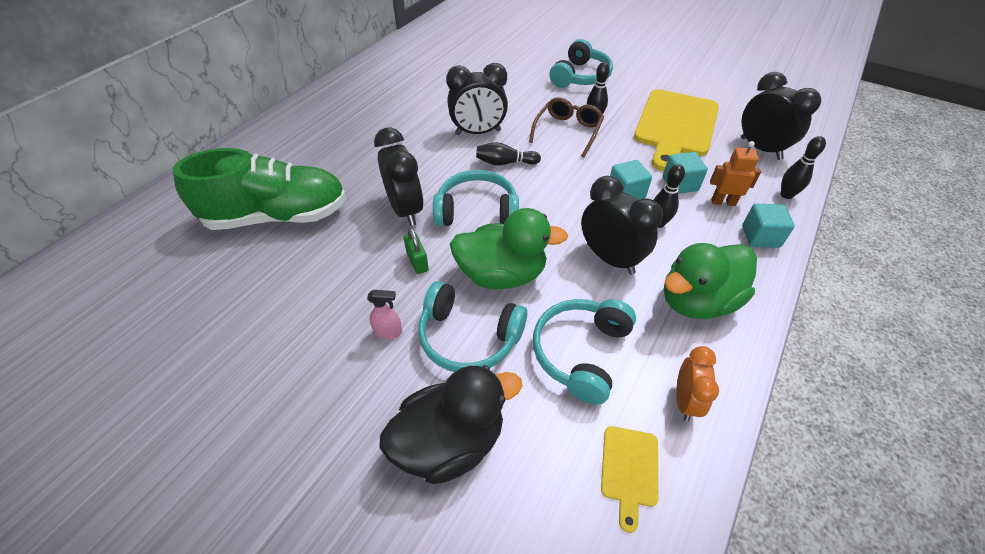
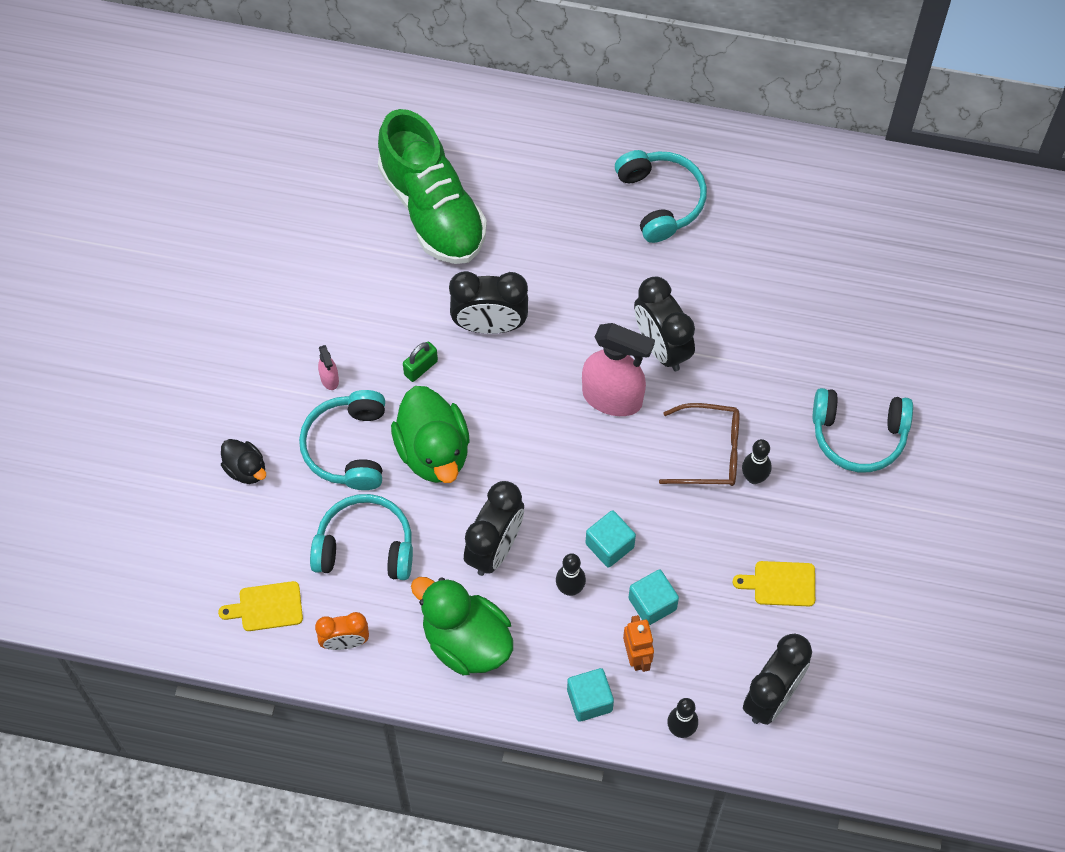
camera: 70 degrees right, 15 degrees up
(405, 210) = (489, 325): black clock -> black clock turned 45 degrees clockwise
(450, 442) = (246, 469): black duck -> black duck, size x0.53
(477, 211) = (516, 396): turquoise headphones -> turquoise headphones (660, 200)
(505, 163) = (613, 398): black bowling pin -> pink spray bottle
(675, 126) = (780, 584): yellow cutting board -> yellow cutting board, size x0.44

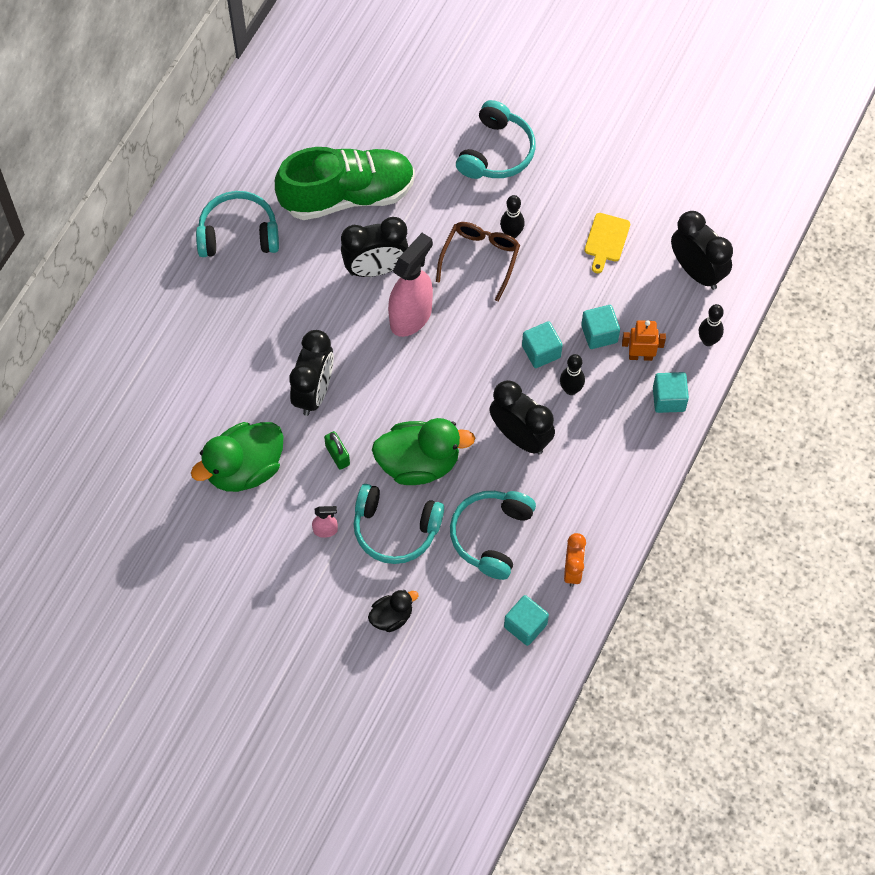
camera: 75 degrees left, 0 degrees up
(267, 607) = (525, 625): yellow cutting board -> turquoise cube
(432, 209) = (185, 411): green shoe -> green shoe (347, 195)
(466, 641) = (596, 477): green duck -> green duck (244, 469)

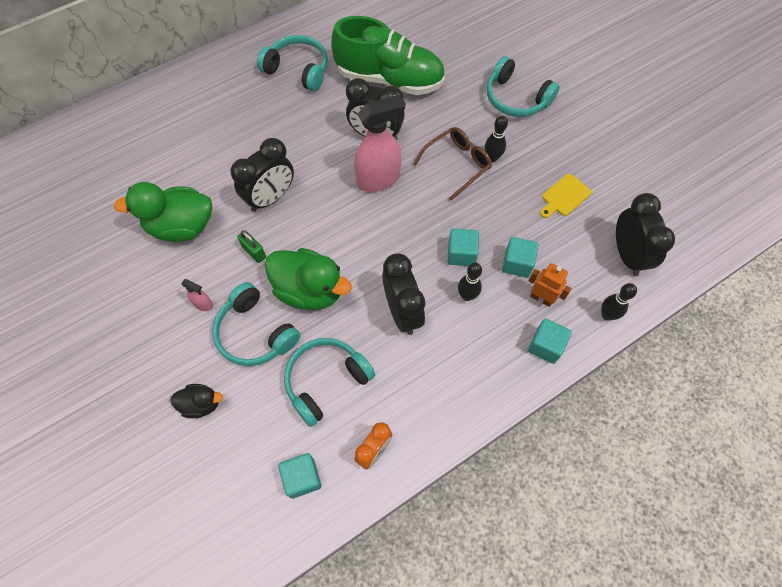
camera: 30 degrees right, 0 degrees up
(337, 455) = (254, 252): green padlock -> green padlock turned 45 degrees counterclockwise
(496, 152) = (516, 98): turquoise headphones -> turquoise headphones turned 75 degrees clockwise

